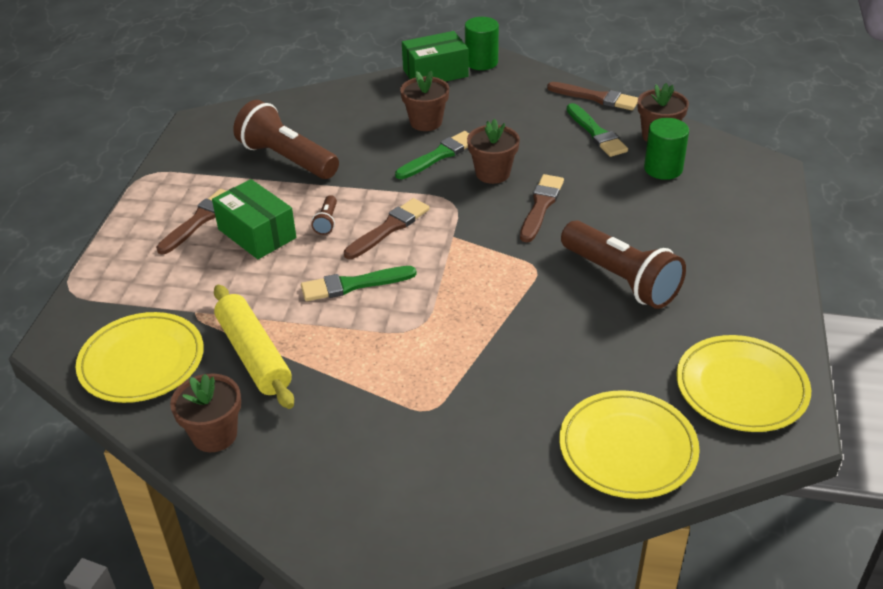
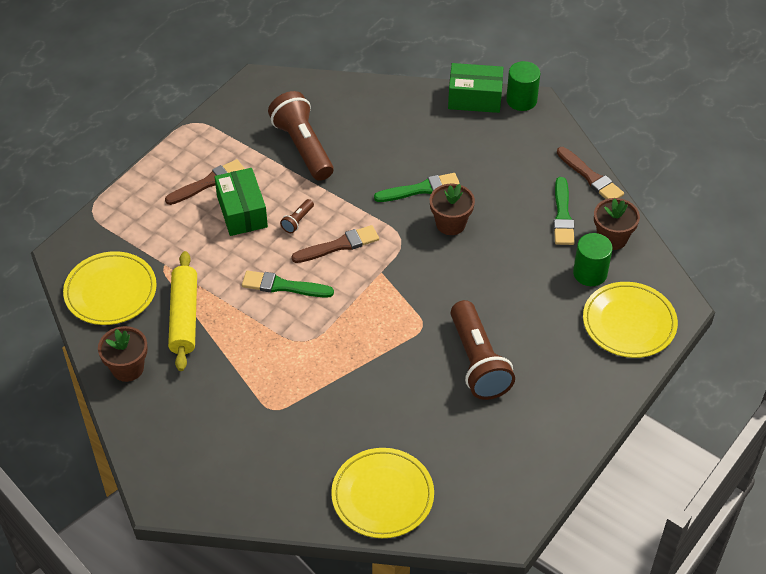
camera: 25 degrees right, 10 degrees up
(426, 122) = (432, 150): brown flower pot -> none
(541, 206) = (466, 271): brown brush -> none
(741, 387) = (495, 486): yellow plate -> yellow plate (629, 323)

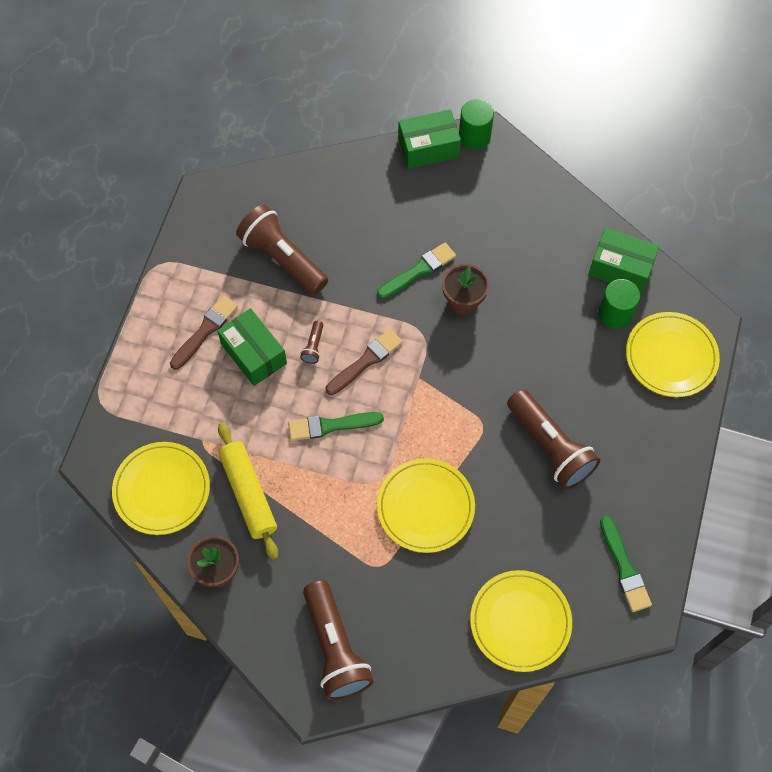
camera: 20 degrees left, 15 degrees up
(201, 461) = (335, 647): none -> brown flashlight
(338, 375) = (425, 507): none -> yellow plate
(562, 215) = (565, 257): green brush -> green brush (624, 568)
(591, 177) = (574, 205): brown brush -> none
(612, 238) = (620, 268): brown flower pot -> green box

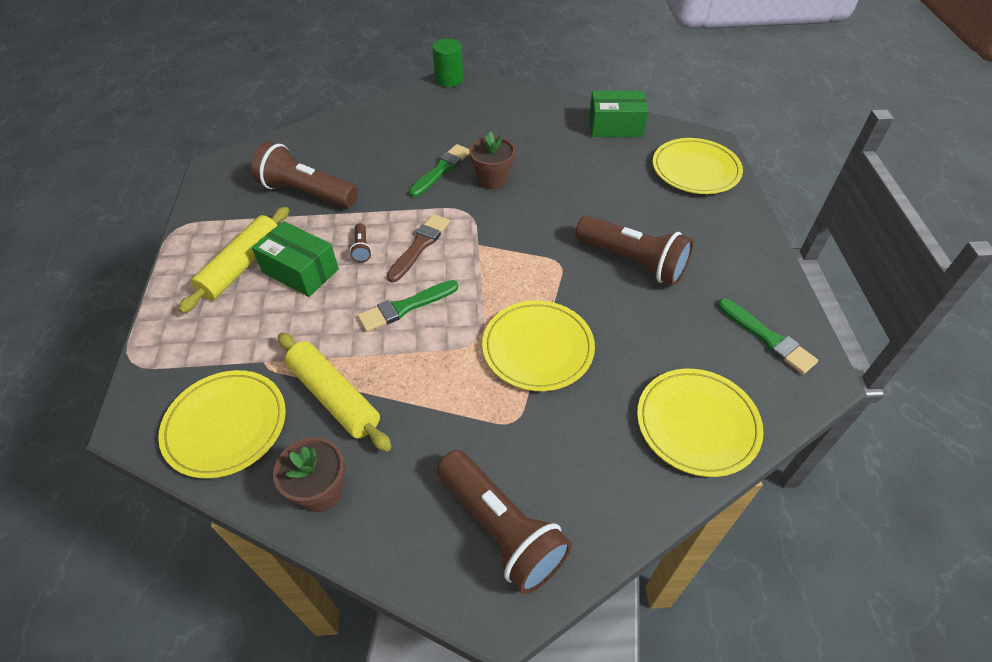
camera: 20 degrees left, 15 degrees down
(205, 331) = (242, 266): brown brush -> yellow rolling pin
(428, 148) = (413, 94): green box -> none
(615, 314) = (630, 155): green cylinder -> none

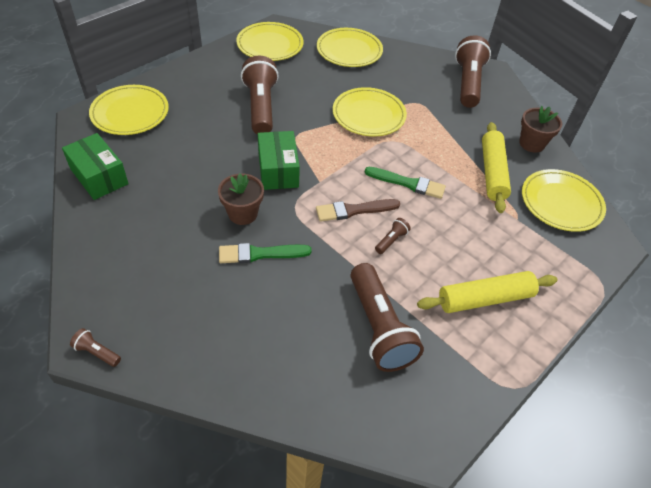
camera: 135 degrees left, 0 degrees up
(300, 271) = (447, 259): green box -> green box (278, 170)
(449, 80) = (97, 352): green cylinder -> brown flashlight
(767, 338) = (270, 45): green brush -> yellow plate

